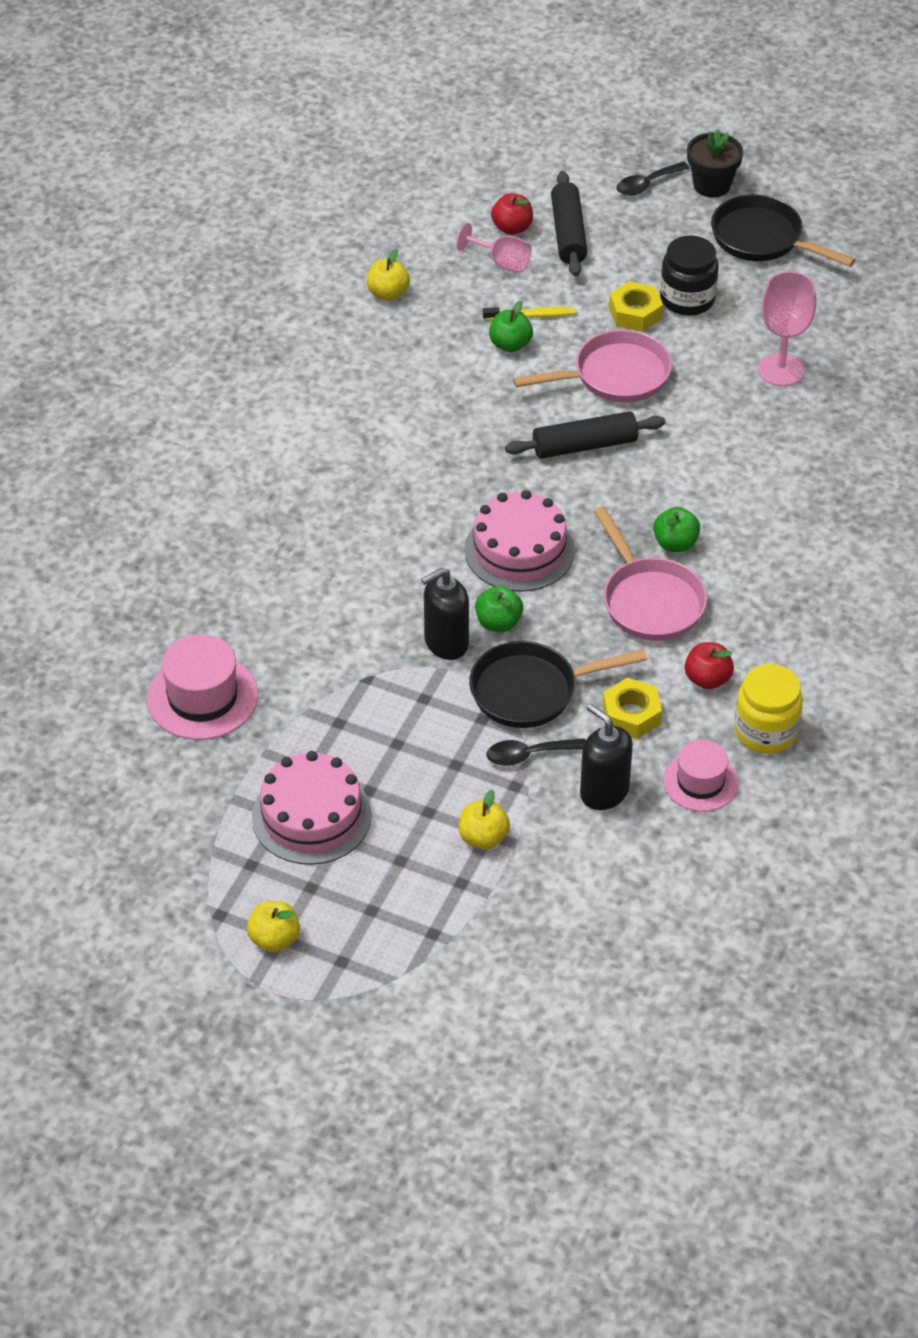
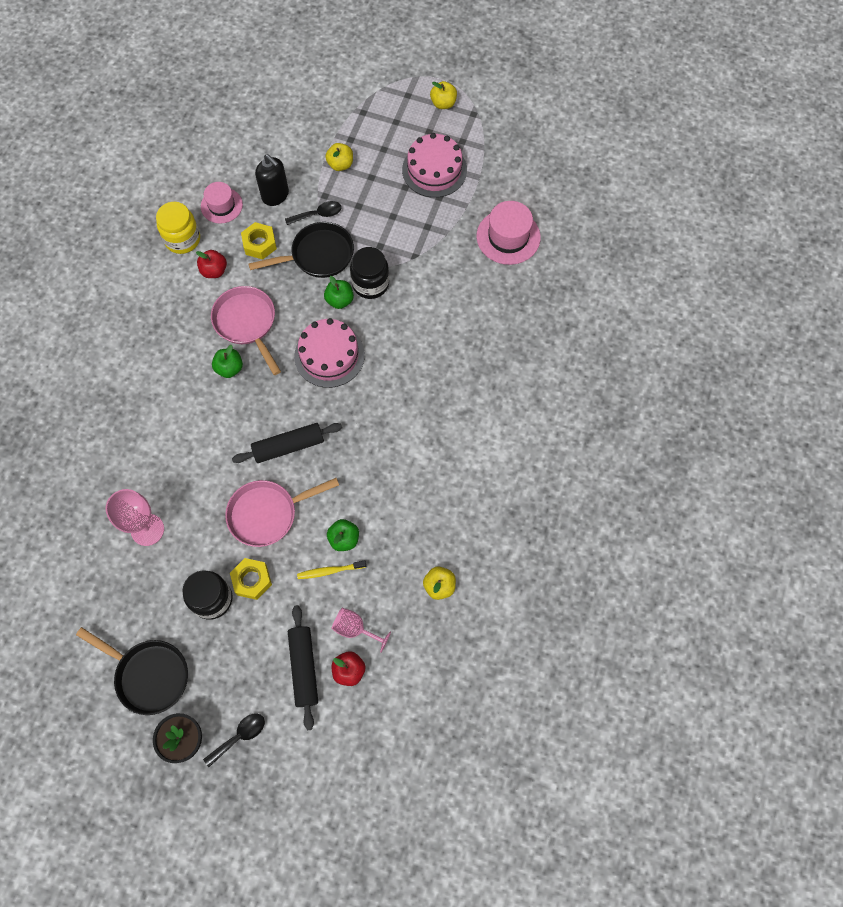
camera: 175 degrees right, 20 degrees up
(446, 643) = (370, 284): black soap dispenser -> black jar

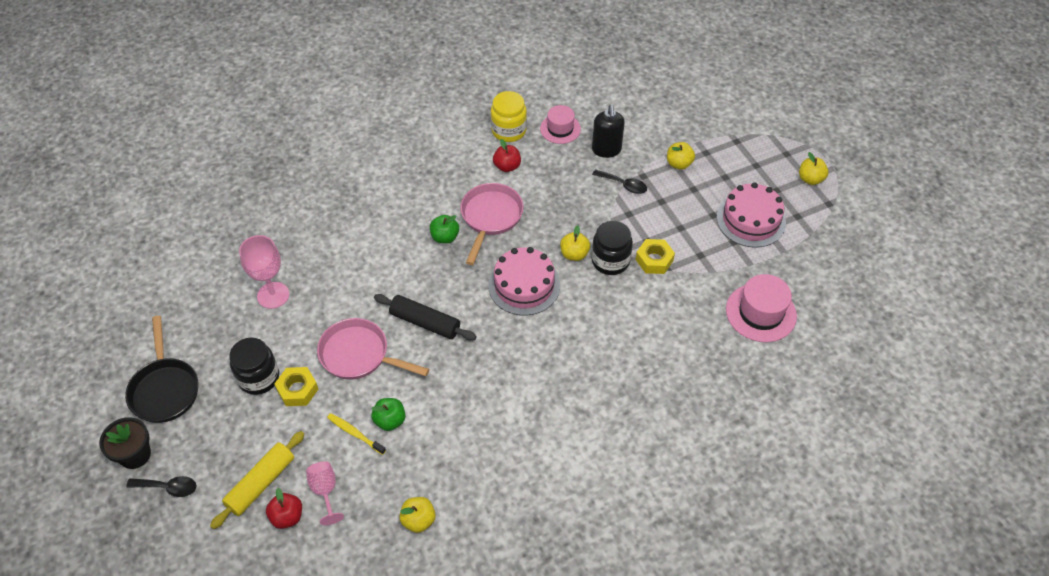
camera: 45 degrees right, 15 degrees down
(259, 244) = (558, 173): yellow nut -> yellow nut (654, 260)
(304, 668) = (261, 483): black rolling pin -> yellow rolling pin
(318, 255) = (592, 212): black pan -> none
(339, 300) = (574, 254): green apple -> yellow apple

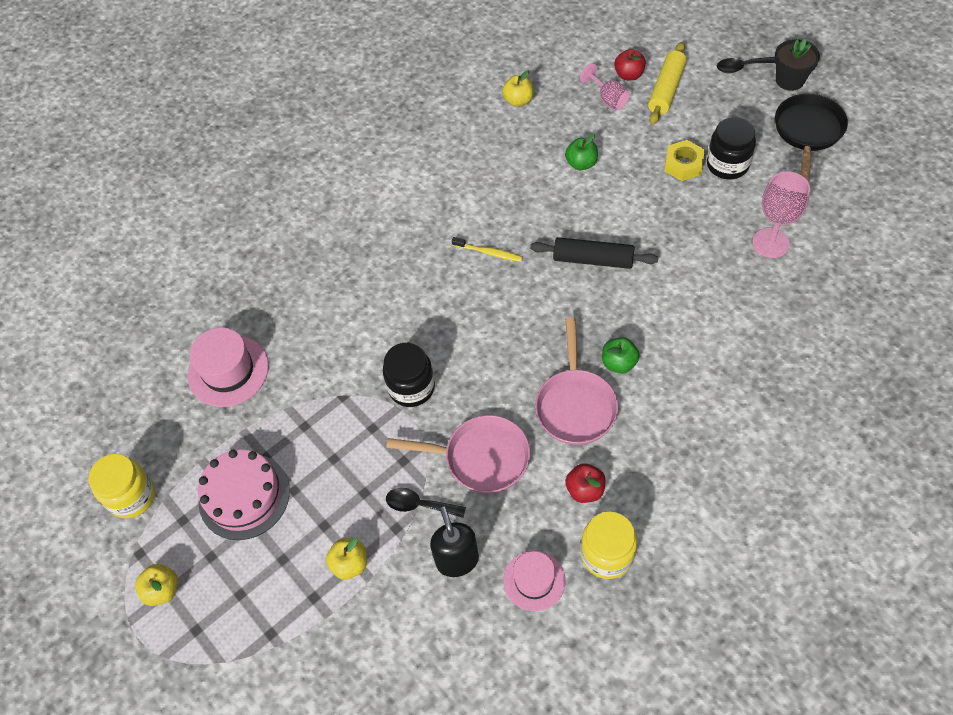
camera: 170 degrees right, 5 degrees up
(165, 389) = (807, 132): black pan -> black pan turned 45 degrees clockwise
(355, 433) = (607, 145): yellow toothbrush -> yellow toothbrush (489, 252)
(359, 355) = (643, 210): pink pan -> pink pan (481, 458)
(524, 285) = (502, 329): pink cake -> none
(574, 254) = (457, 384): yellow apple -> none
(654, 260) = (359, 403): yellow nut -> none
(837, 240) = (132, 496): none -> yellow jar

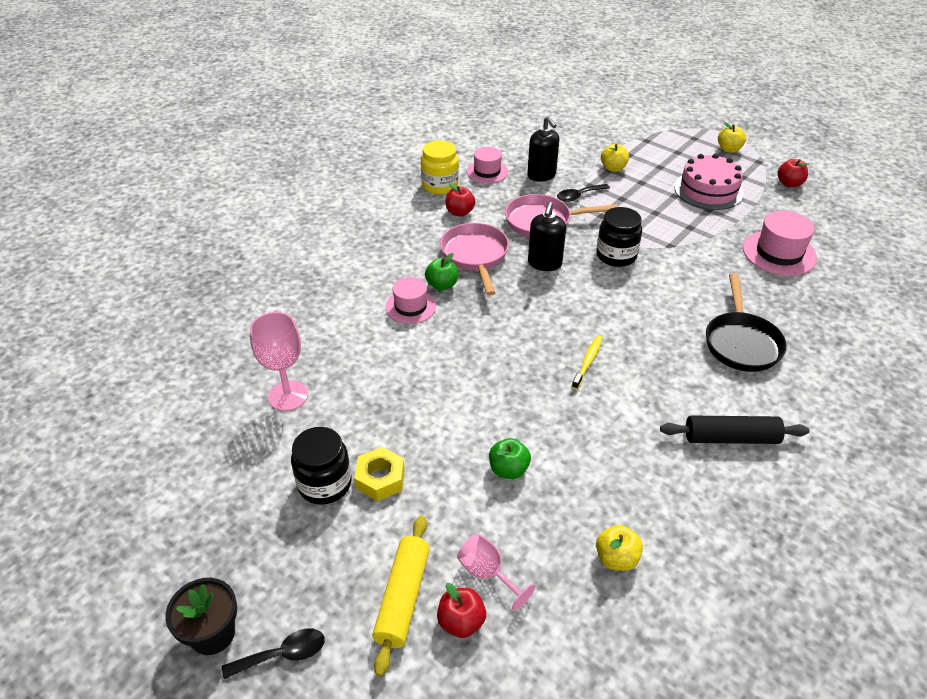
camera: 165 degrees right, 15 degrees down
(132, 496) = (789, 184): yellow jar -> red apple
(419, 505) = (578, 196): black spoon -> black spoon turned 150 degrees clockwise
(489, 252) = (587, 362): yellow toothbrush -> yellow toothbrush turned 105 degrees clockwise
(497, 384) = (544, 263): none -> black soap dispenser
(593, 259) = (477, 364): black rolling pin -> black rolling pin (731, 438)
(655, 336) = (410, 306): none -> pink hat
(807, 132) = (210, 541): black pan -> black pan (741, 343)

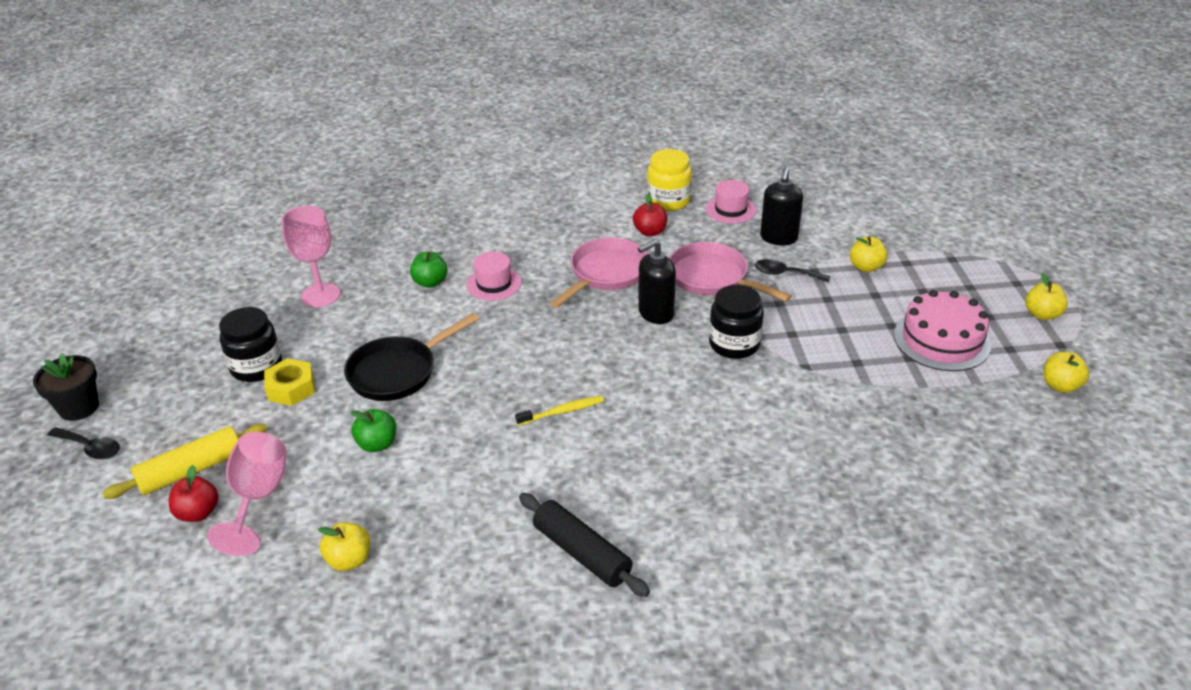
camera: 45 degrees right, 5 degrees down
(442, 285) = (542, 281): green apple -> green apple (430, 282)
(487, 573) = (258, 498): pink goblet -> pink goblet, size x1.52
(741, 343) = (729, 490): black pan -> black pan (397, 372)
(779, 253) = (918, 441): pink hat -> none
(789, 184) = (1060, 385): red apple -> yellow apple

